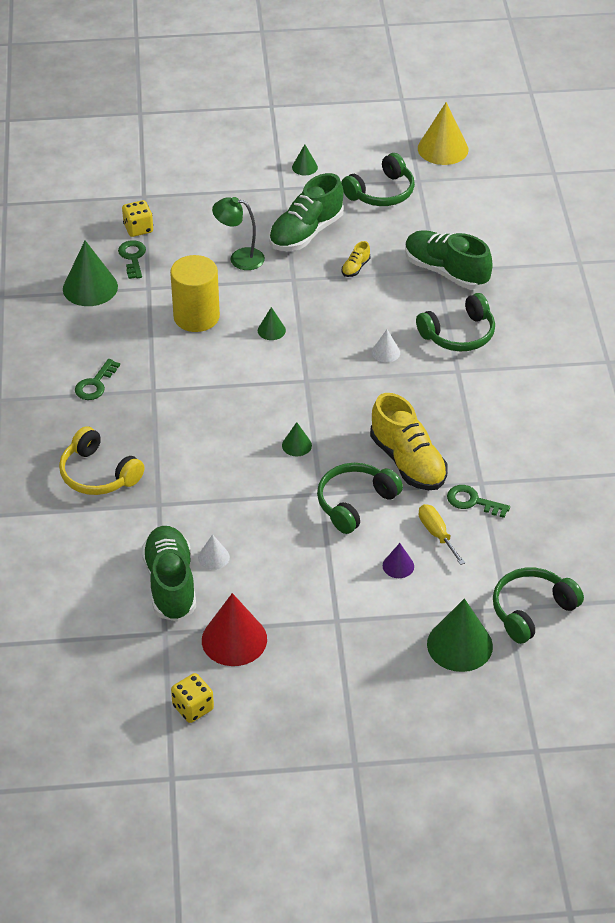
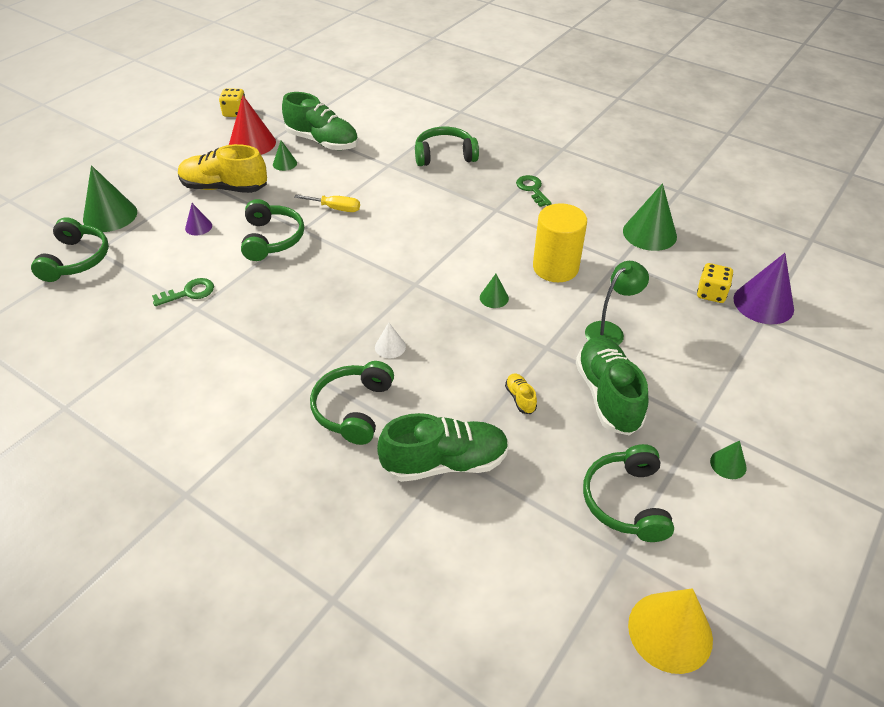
camera: 130 degrees right, 0 degrees up
(98, 474) = (444, 155): yellow headphones -> green headphones
(122, 201) = (763, 303): none -> purple cone
(132, 257) = (670, 271): green key -> none
(213, 557) = (317, 164): white cone -> none
(296, 445) = (358, 243): green cone -> green cone (284, 163)
(407, 462) = (268, 285): yellow shoe -> yellow shoe (224, 188)
(437, 534) = (193, 258): yellow screwdriver -> yellow screwdriver (336, 208)

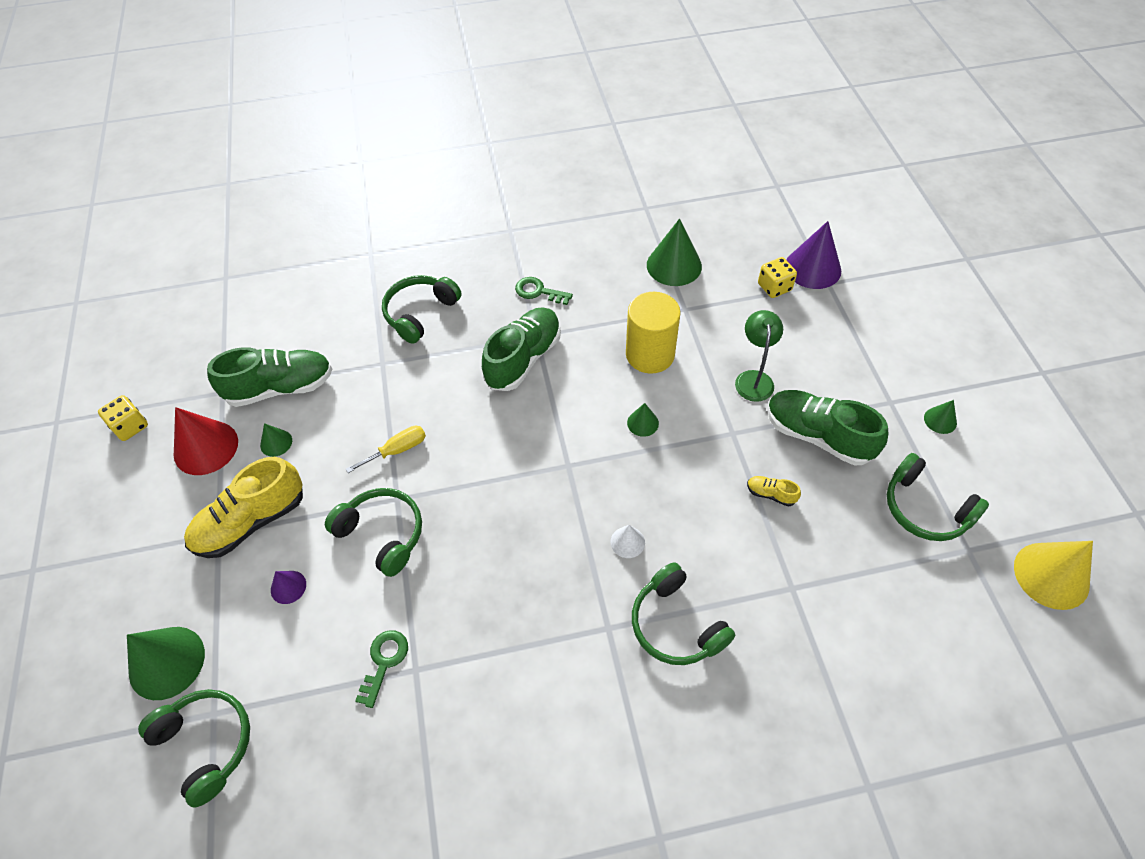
camera: 45 degrees left, 10 degrees up
(445, 463) = (793, 599): green shoe -> green shoe (523, 359)

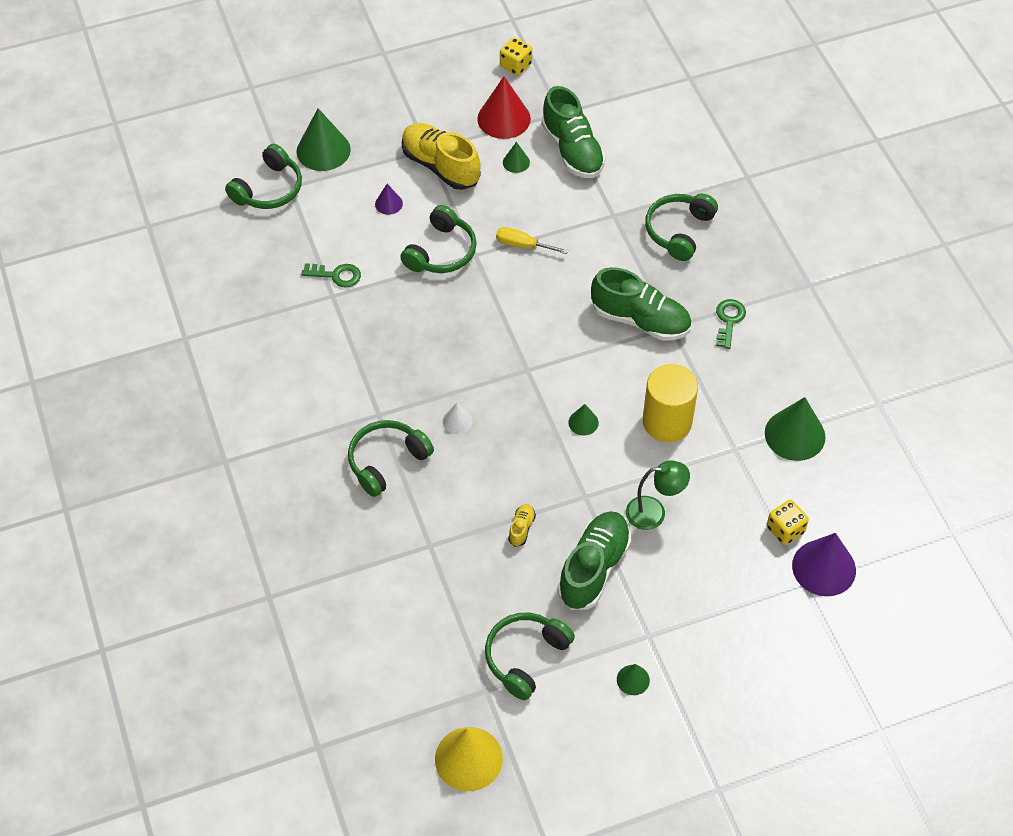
camera: 80 degrees right, 0 degrees up
(397, 450) = (522, 245): yellow screwdriver -> yellow screwdriver turned 150 degrees clockwise
(420, 313) = (679, 231): green headphones -> green headphones turned 90 degrees counterclockwise

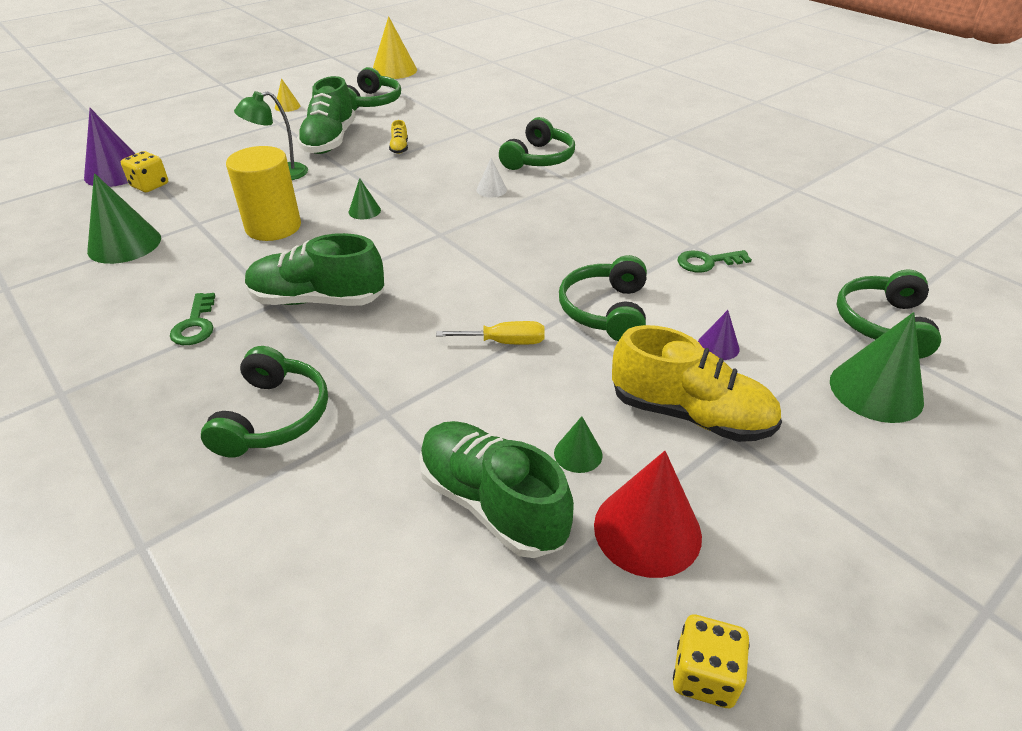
camera: 160 degrees right, 15 degrees down
(633, 680) = (287, 106): green cone -> yellow cone

